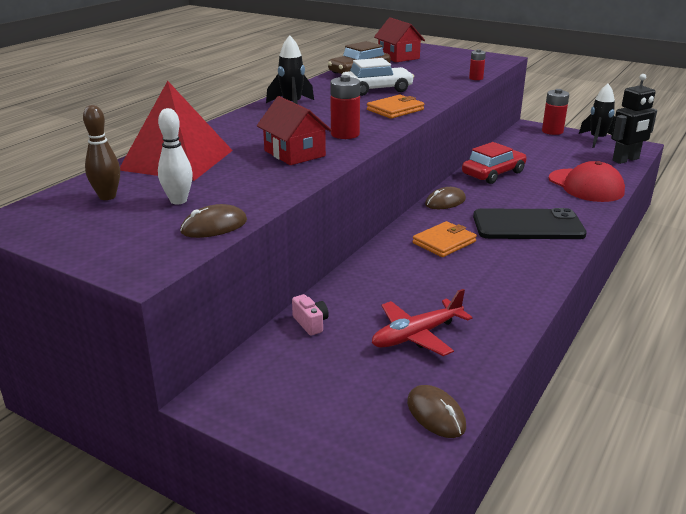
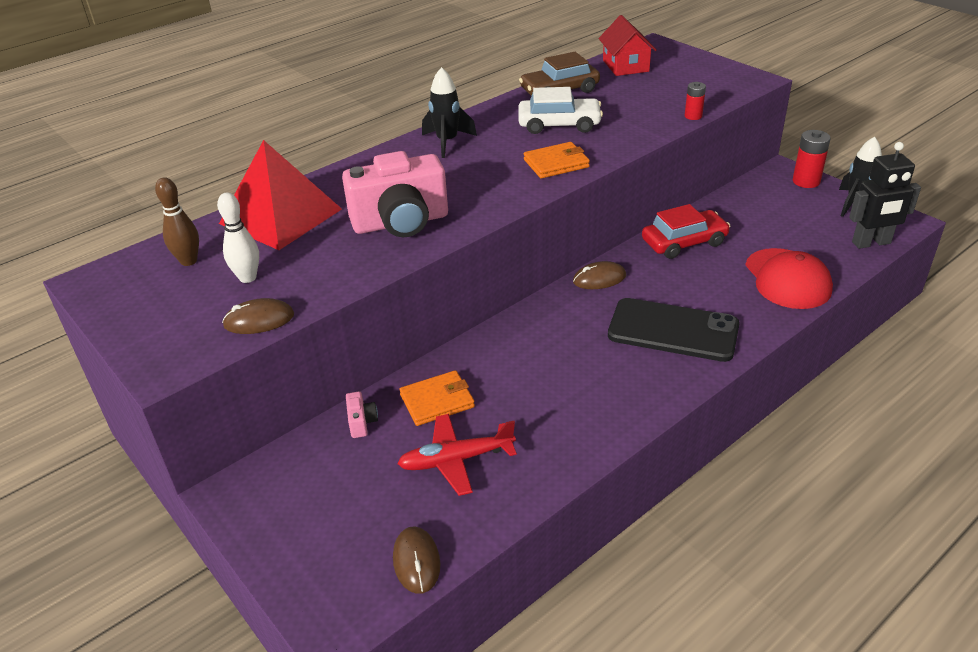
camera: 20 degrees right, 10 degrees up
(294, 153) = (401, 223): red house -> pink camera
(345, 134) = (473, 199): red battery -> none
(444, 242) = (561, 339): orange wallet -> orange wallet (437, 401)

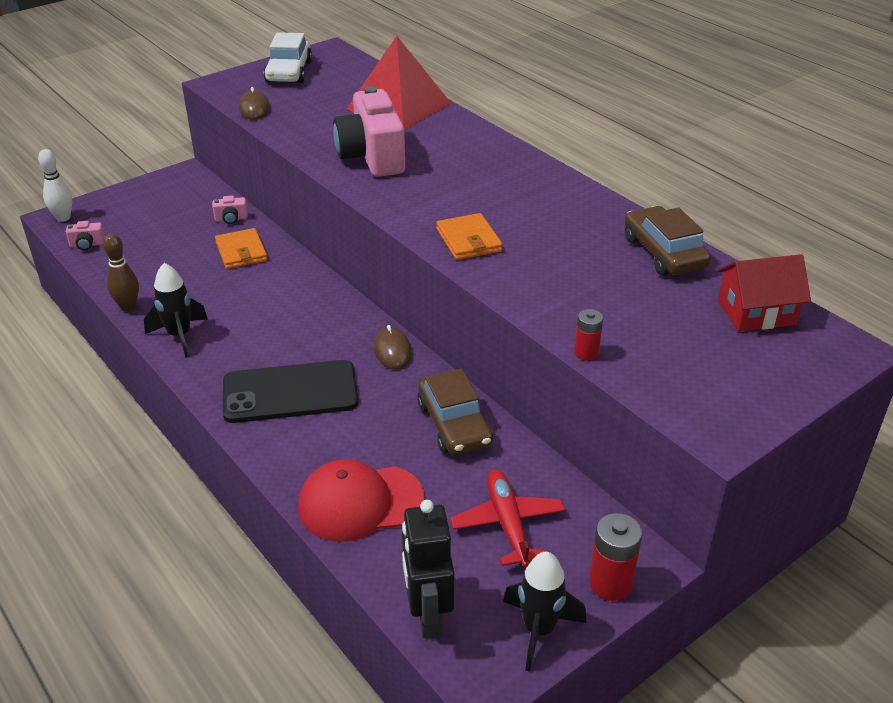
camera: 90 degrees right, 0 degrees up
(188, 261) = (342, 78): brown bowling pin -> brown bowling pin (128, 307)
(248, 278) = (311, 100): white bowling pin -> white bowling pin (63, 218)
(416, 561) = (87, 245): brown mouse -> pink camera
(447, 142) = (526, 178): black rocket -> black rocket (179, 336)
(456, 460) = (171, 260): red plane -> red plane (508, 524)
(559, 124) = (565, 247): white car -> white car (289, 72)
(673, 330) = (290, 392): black phone -> black phone turned 60 degrees clockwise
(684, 242) = (454, 424): red car -> brown car

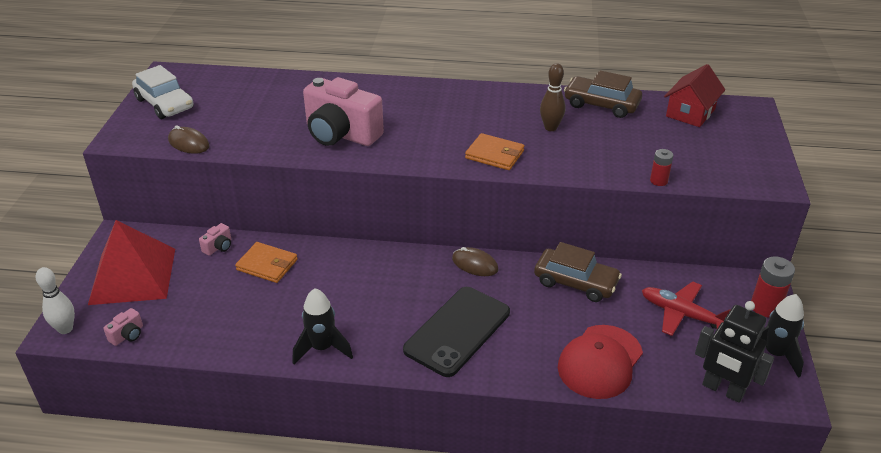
camera: 45 degrees left, 0 degrees up
(128, 307) = (247, 356): brown bowling pin -> brown bowling pin (550, 128)
(398, 106) = (295, 91): red pyramid -> red pyramid (133, 276)

